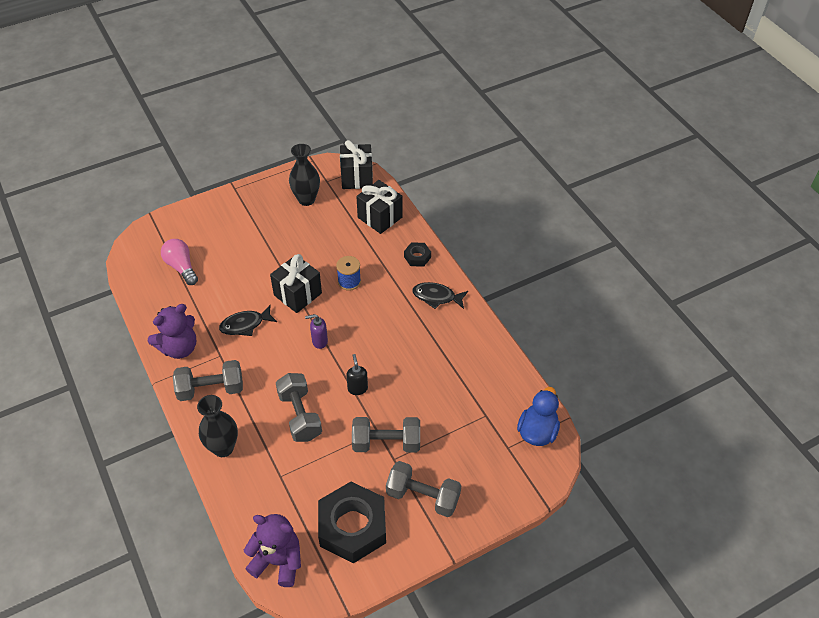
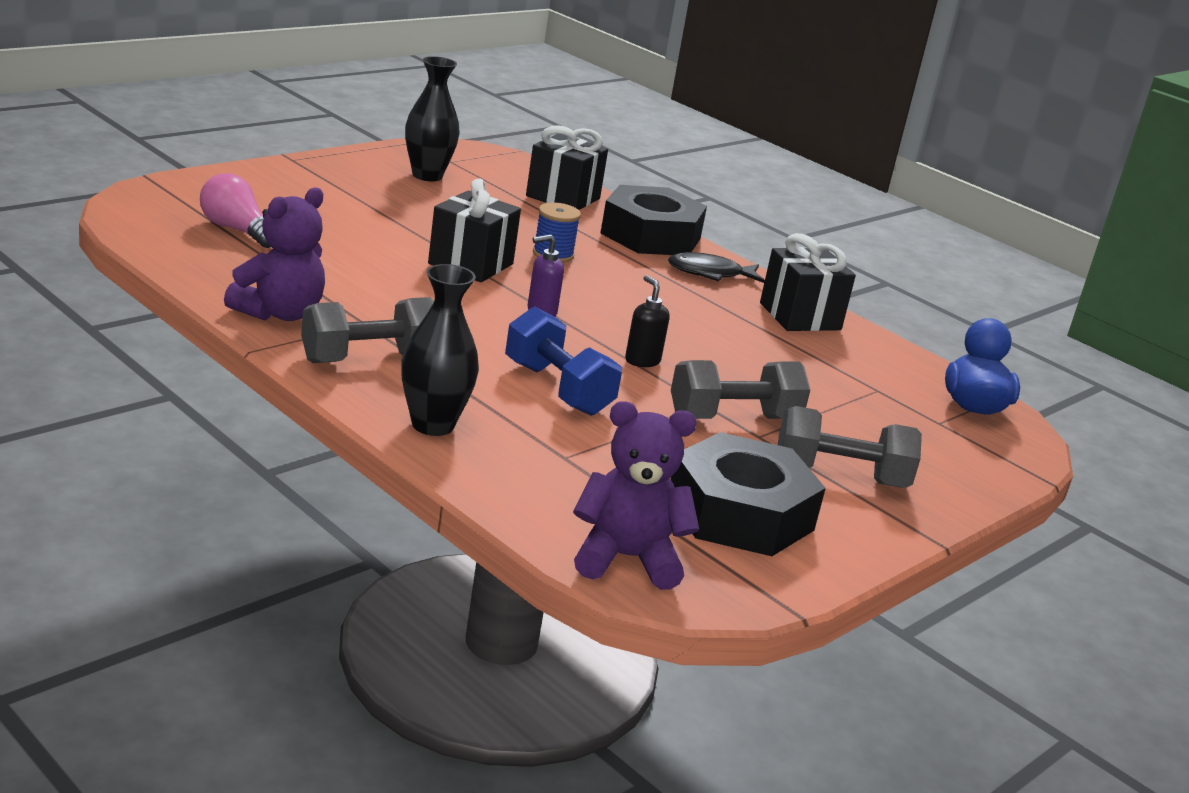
camera: 20 degrees left, 25 degrees down
(245, 325) = (393, 292): black fish -> none
(300, 415) = (557, 389): grey dumbbell -> blue dumbbell
(357, 177) = (499, 160): black gift -> black gift (800, 316)
(417, 257) = (651, 236): black nut -> black nut, size x2.24

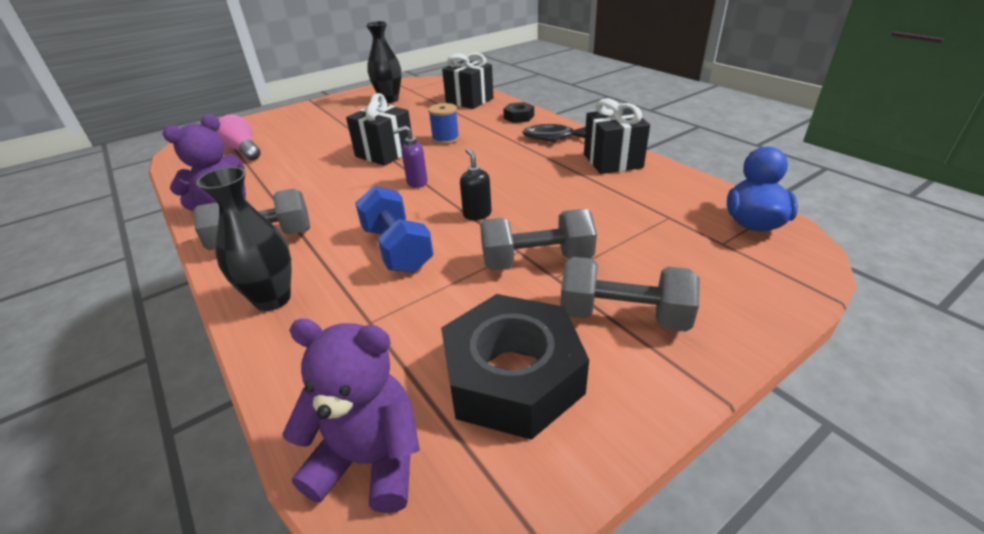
camera: 15 degrees right, 10 degrees up
(651, 236) = (519, 117): black nut -> black nut, size x0.45

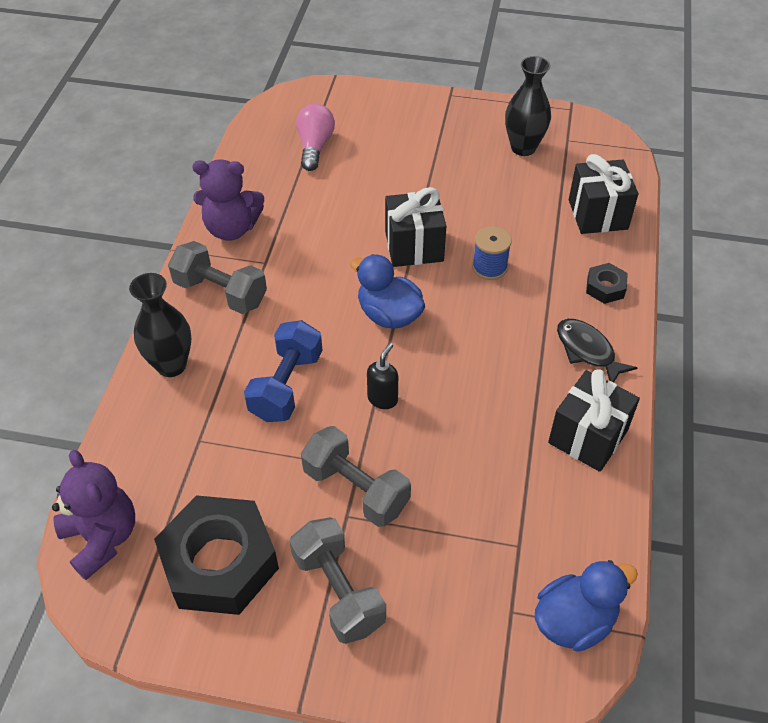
camera: 45 degrees right, 15 degrees up
(416, 182) = (389, 315): purple soap dispenser -> blue duck

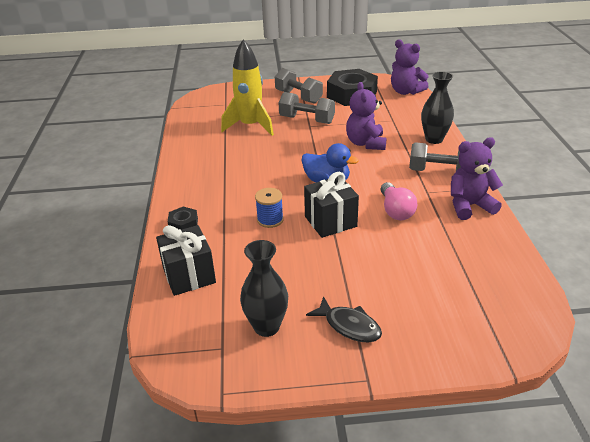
camera: 165 degrees right, 15 degrees down
(286, 385) = (365, 143): blue dumbbell -> purple teddy bear
(315, 146) = (463, 282): pink light bulb -> pink light bulb (396, 211)
(383, 399) = (310, 148): black soap dispenser -> none
(472, 500) = (250, 126): none -> yellow rocket
(574, 620) = (198, 106): blue duck -> none
(587, 351) = (195, 188): black fish -> black fish (349, 326)
(588, 436) = (194, 154): black gift -> none

